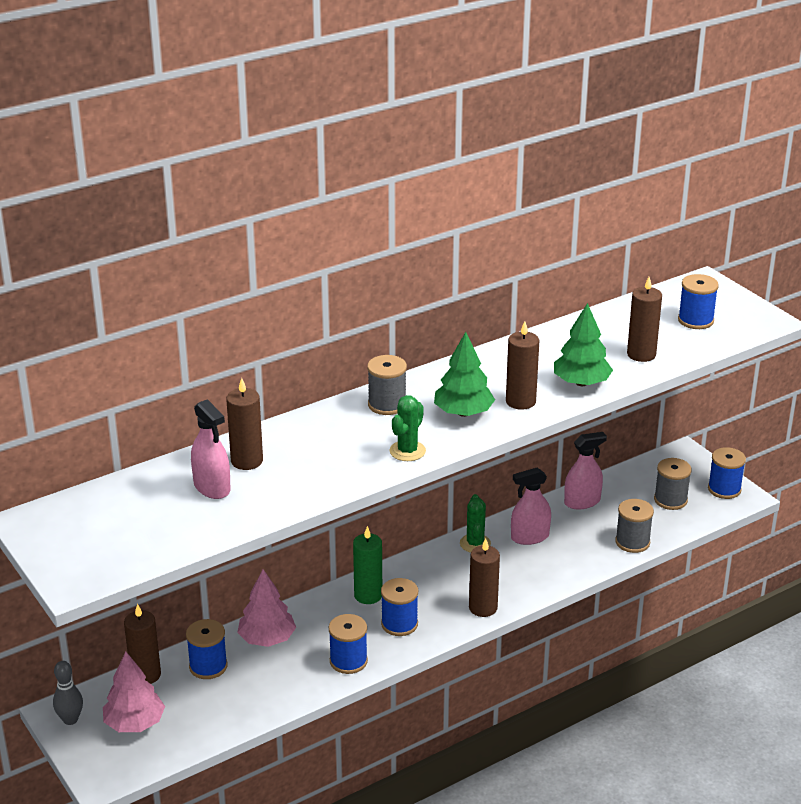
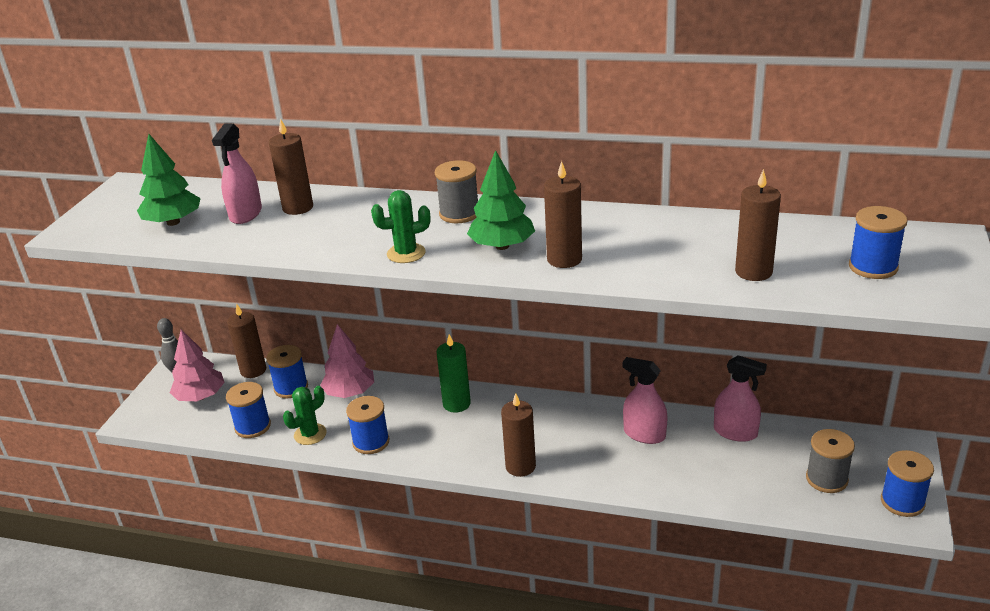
camera: 50 degrees right, 0 degrees up
(399, 624) = (444, 438): blue spool -> blue spool (253, 426)
(475, 543) = (592, 413): green cactus -> green cactus (310, 434)
(581, 383) = (647, 269): green tree -> green tree (173, 222)
(632, 542) = (730, 494): grey spool -> none

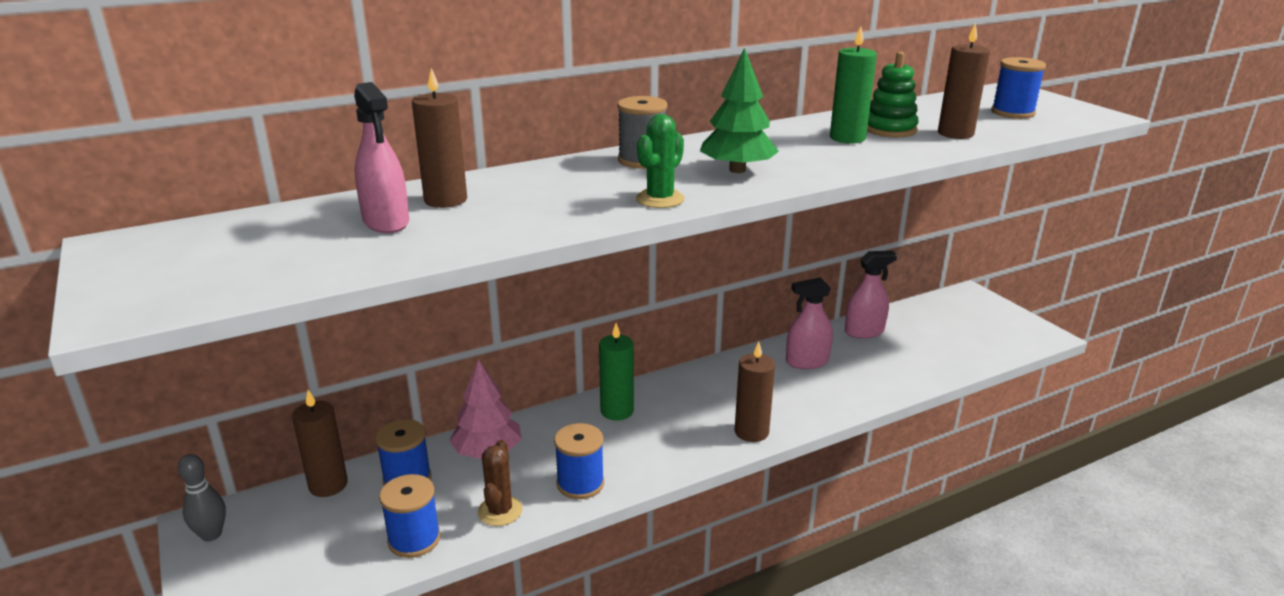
camera: 45 degrees left, 5 degrees down
(173, 222) = (290, 256): green tree -> none
(200, 396) = (289, 545): pink tree -> none
(310, 434) = (500, 511): green cactus -> brown cactus
(564, 259) = (810, 163): brown candle -> none
(648, 244) = (847, 138): none -> green candle
(705, 246) = (889, 129): none -> green stacking toy
(826, 479) = (963, 334): grey spool -> none
(902, 502) = (1021, 327): blue spool -> none

